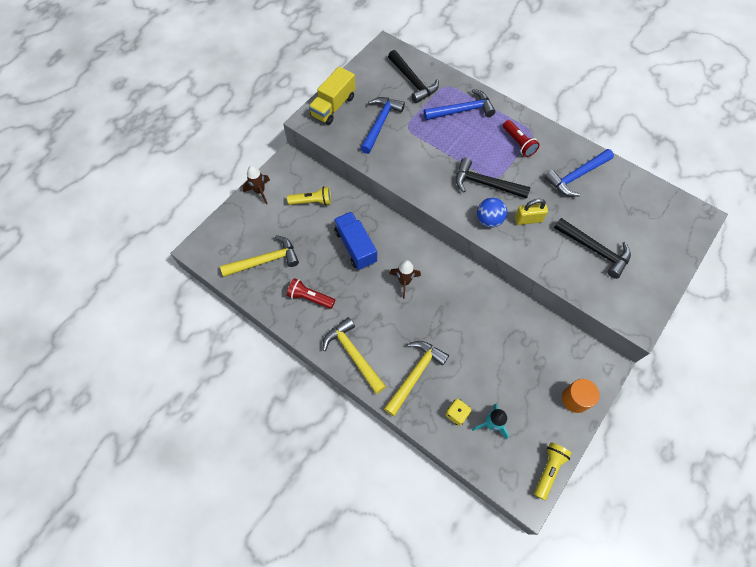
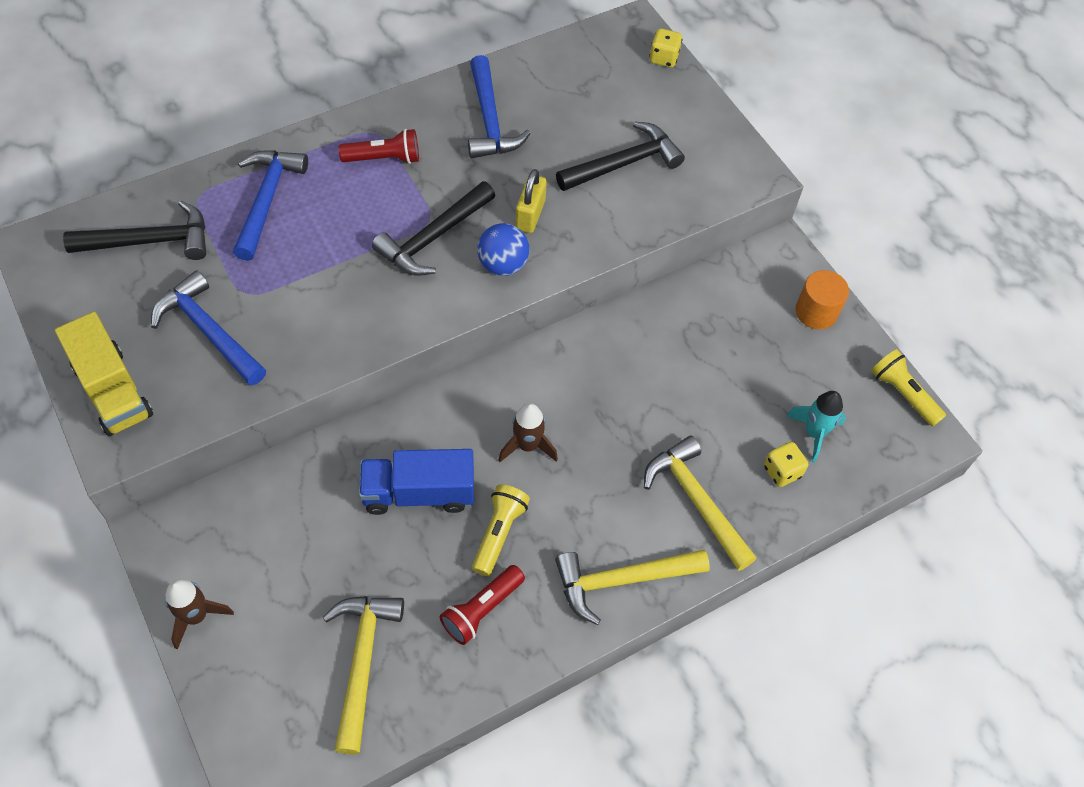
camera: 70 degrees left, 5 degrees down
(312, 202) = (280, 528): yellow flashlight -> yellow flashlight (499, 533)
(688, 241) = (663, 58): none -> yellow dice

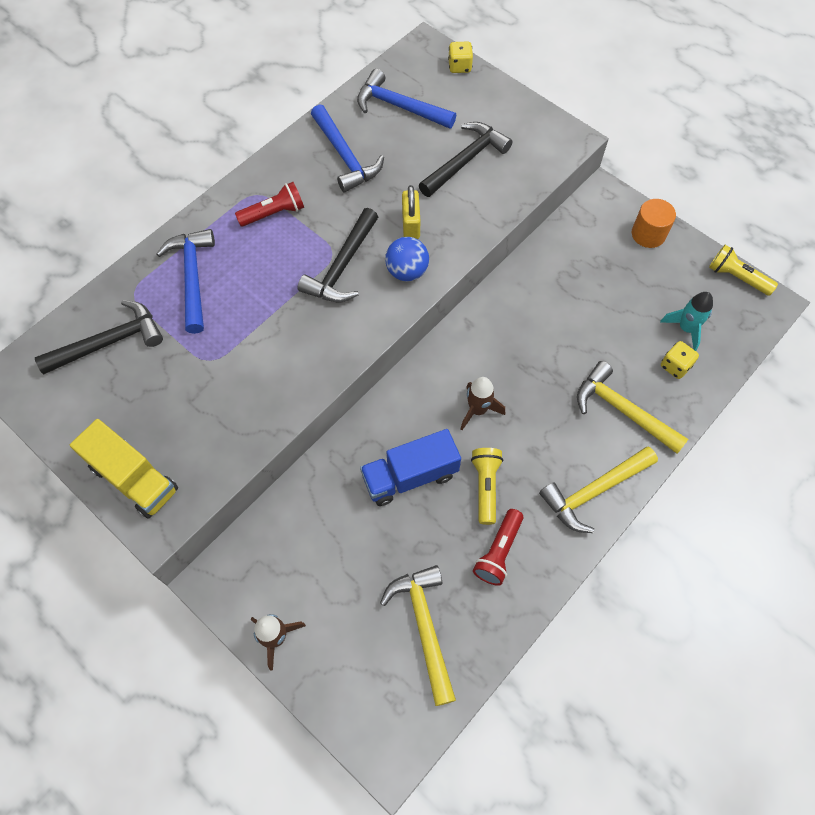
camera: 15 degrees left, 5 degrees up
(209, 331) = (192, 402): blue hammer -> blue hammer (399, 107)

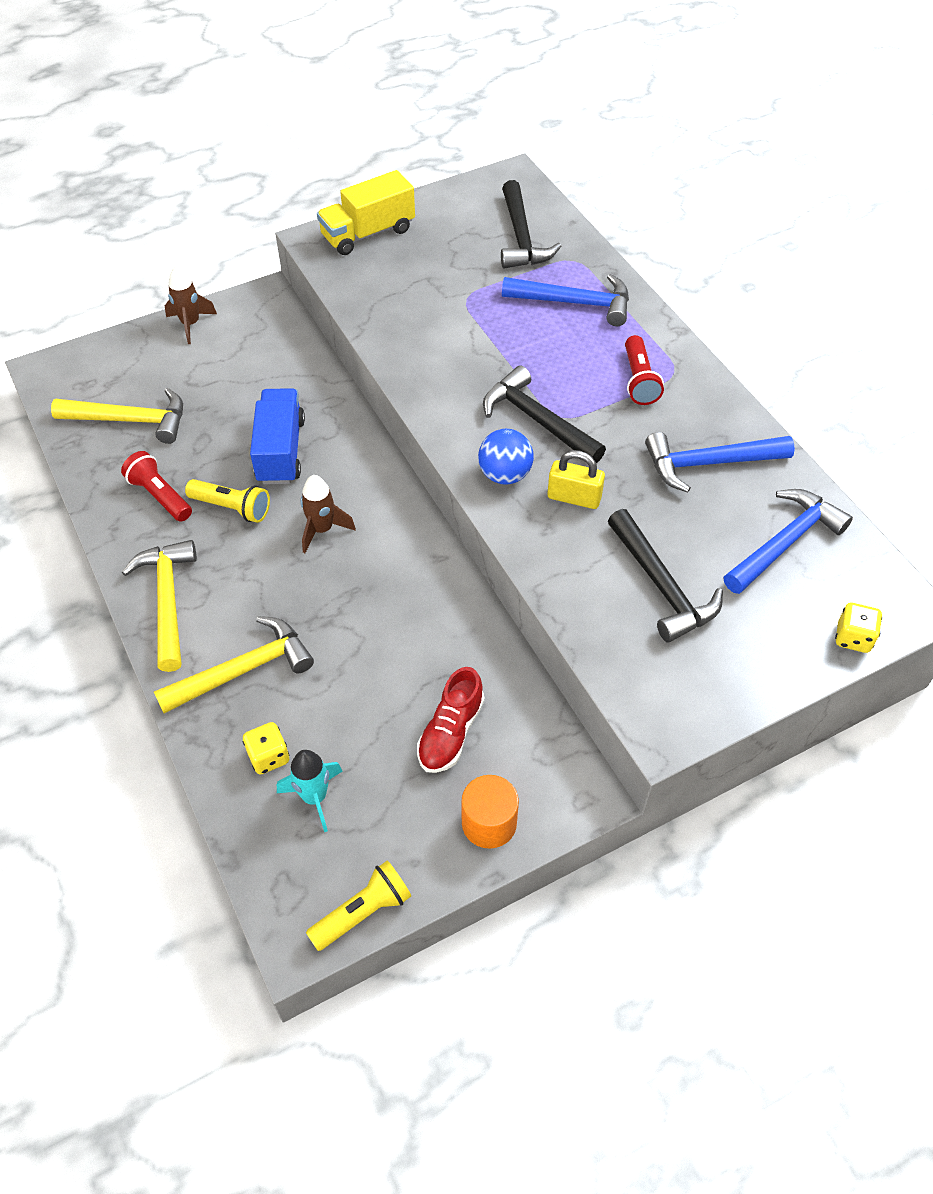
camera: 110 degrees right, 10 degrees down
(601, 271) = (450, 732): none -> red shoe

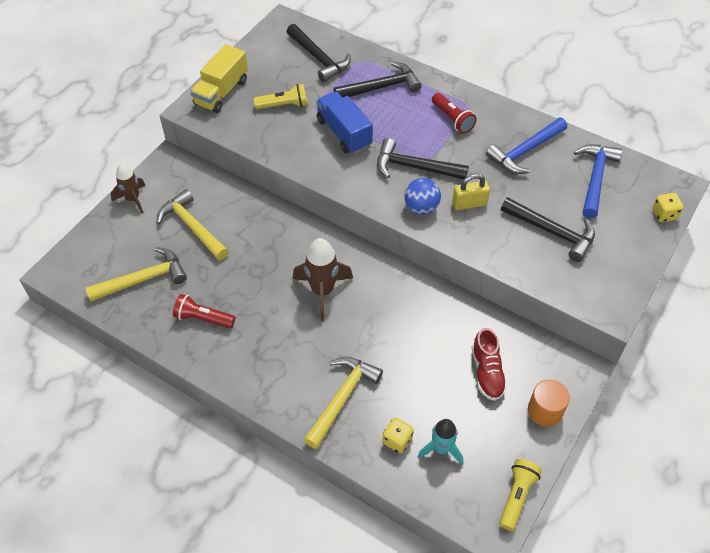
camera: 30 degrees left, 0 degrees up
(168, 601) = (262, 381): yellow hammer -> yellow hammer (192, 227)
(232, 508) = (256, 304): yellow flashlight -> yellow flashlight (284, 105)
(280, 451) = (258, 255): blue truck -> blue truck (344, 133)
(322, 530) = (322, 291): brown rocket -> brown rocket, size x1.51
(574, 303) = (381, 87): blue hammer -> black hammer

